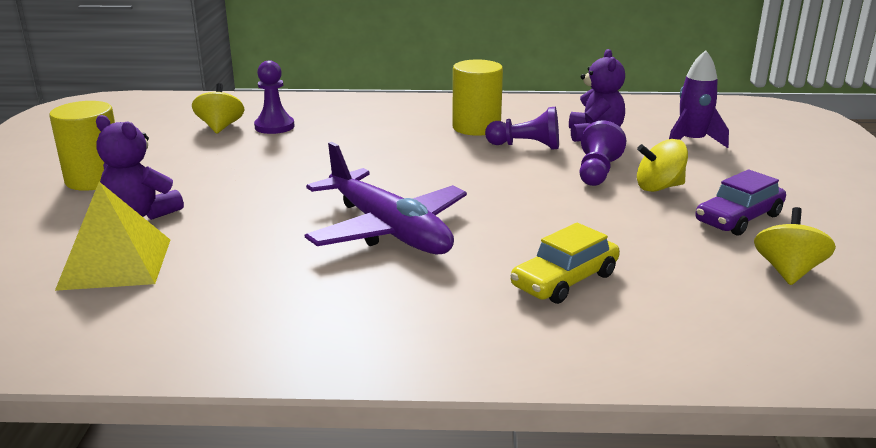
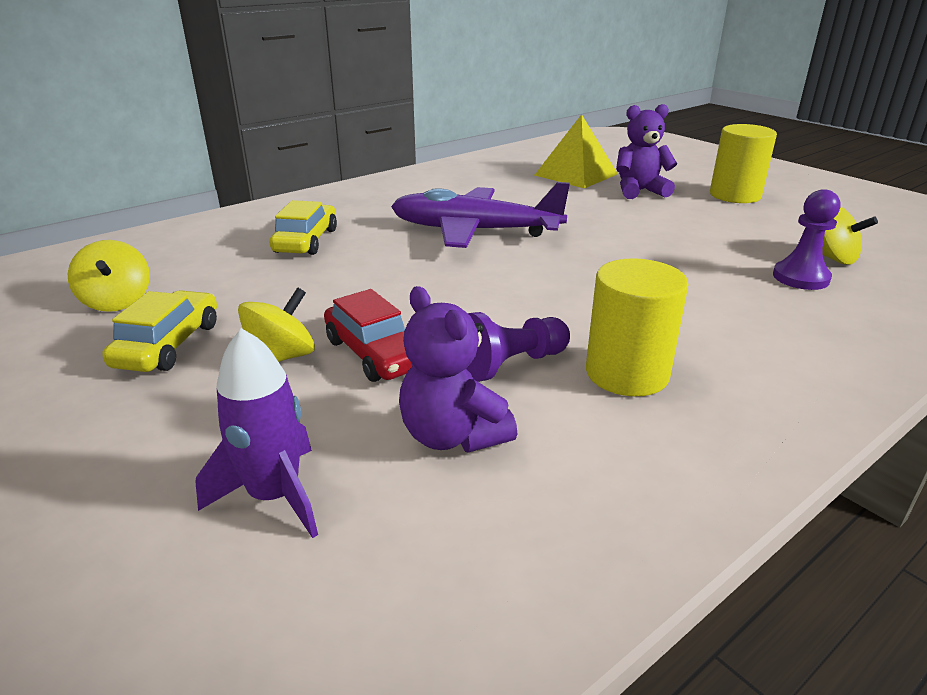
camera: 140 degrees right, 5 degrees up
(597, 172) = (375, 353): purple pawn -> red car
(738, 218) = (168, 345): purple car -> yellow car

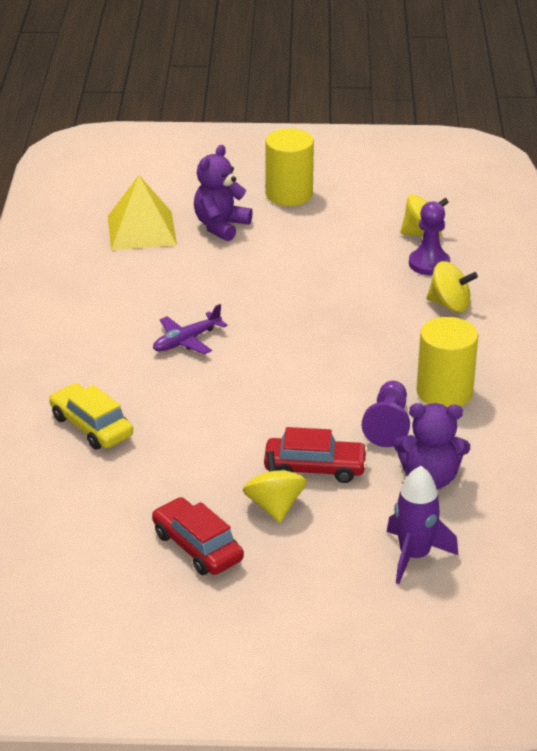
camera: 50 degrees left, 5 degrees up
(117, 301) = (90, 553): yellow spinning top -> yellow spinning top (450, 305)
(168, 345) = (197, 547): yellow car -> red car
(475, 231) = (187, 340): purple plane -> purple plane, size x0.49

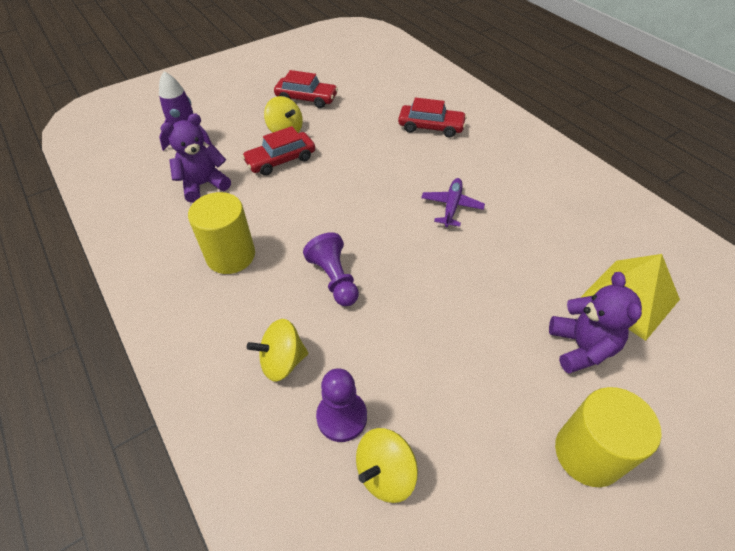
camera: 145 degrees right, 15 degrees up
(91, 426) = (431, 127): yellow car -> red car
(388, 425) = (255, 209): purple pawn -> purple pawn (334, 279)

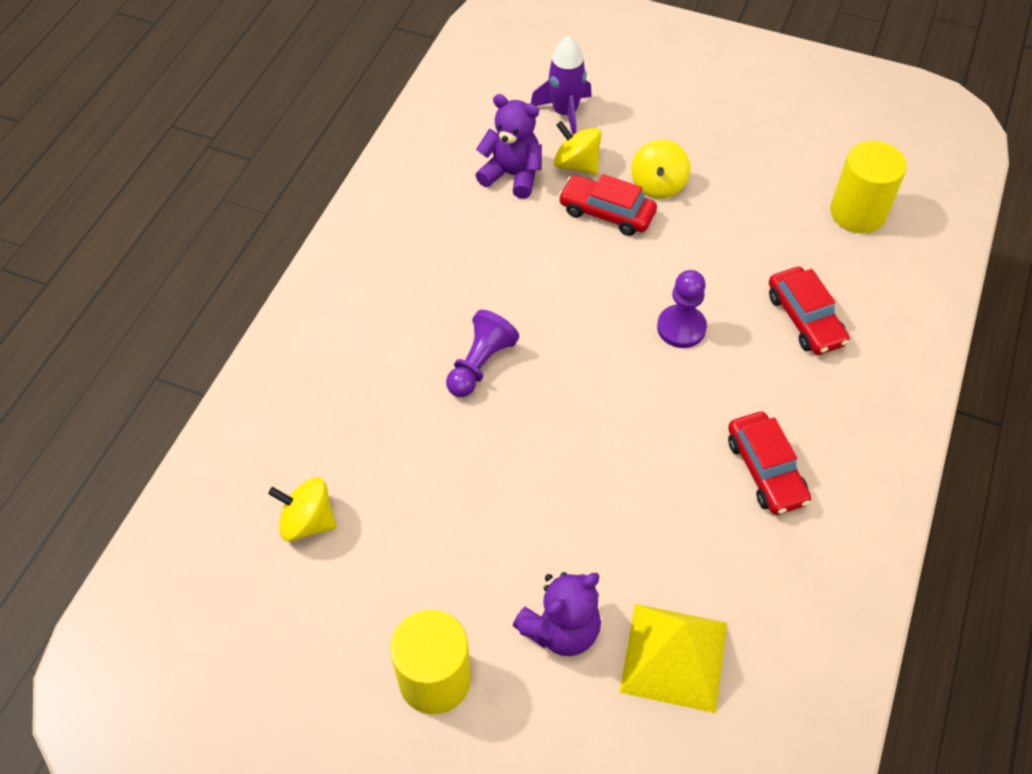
camera: 55 degrees right, 5 degrees up
(231, 255) = (441, 263): yellow cylinder -> yellow cylinder (857, 213)
(282, 361) = (358, 382): yellow spinning top -> yellow spinning top (576, 164)
(306, 99) = (736, 165): red car -> red car (765, 470)
(342, 417) = (336, 460): purple pawn -> purple pawn (681, 328)
(451, 206) = (674, 413): purple plane -> none

